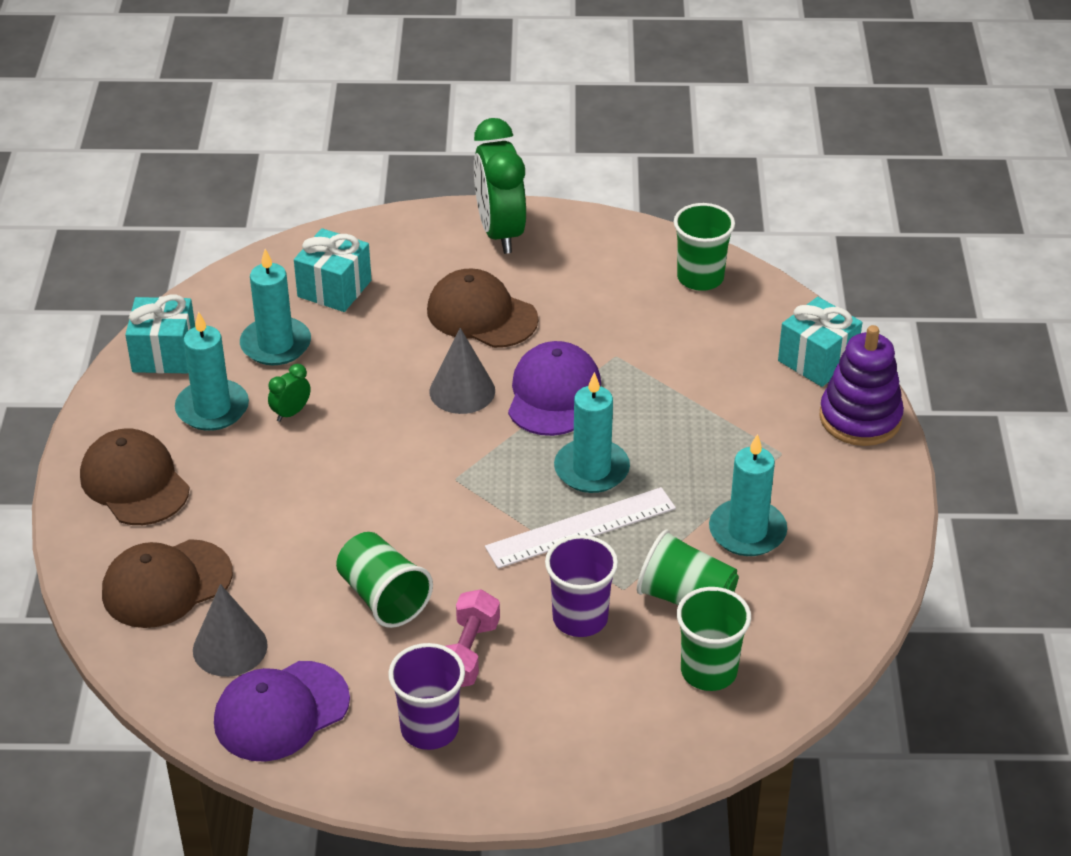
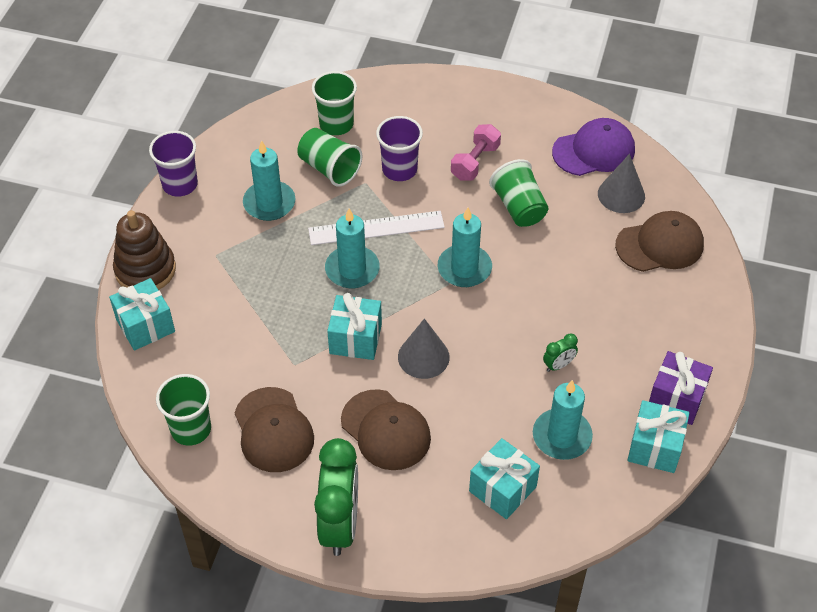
camera: 165 degrees left, 10 degrees up
(134, 482) = (680, 328): brown cap -> brown cap (273, 430)
(139, 405) = (676, 399): none -> purple gift
(212, 408) = (619, 382): turquoise candle -> turquoise candle (464, 268)
(429, 728) = (509, 125): purple cup -> purple cup (180, 184)
(553, 394) = (355, 339): purple cap -> turquoise gift
(860, 418) = (145, 270): purple stacking toy -> brown stacking toy

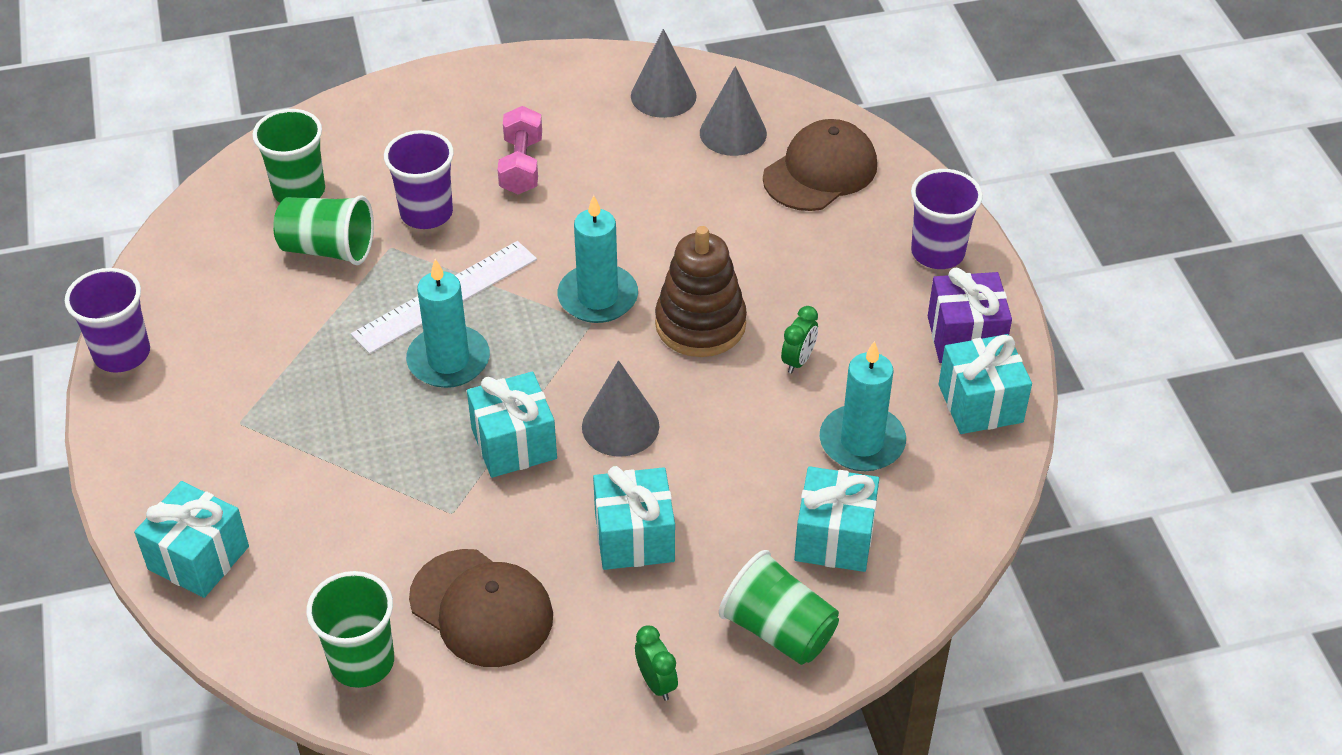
camera: 30 degrees left, 5 degrees down
(145, 270) = (147, 485): brown stacking toy -> brown stacking toy (700, 324)
(269, 203) = (272, 325): turquoise candle -> none
(339, 524) = (656, 683): green clock -> green clock, size x0.43
(385, 430) = (634, 537): brown cap -> turquoise gift
(519, 207) = (616, 197): green cup -> green cup (778, 630)
(594, 151) = (663, 95): purple cap -> grey cone
(698, 334) = (937, 252): none -> purple cup

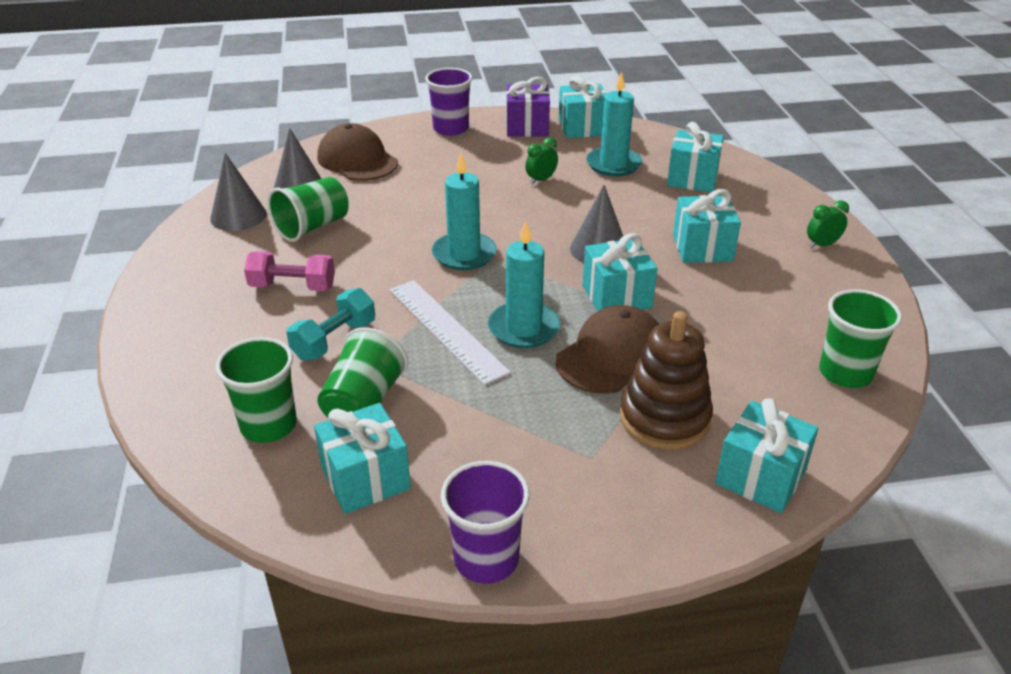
camera: 85 degrees left, 10 degrees down
(225, 265) = (365, 478): none -> turquoise gift
(426, 213) = (334, 340): purple cup -> turquoise dumbbell
(481, 608) = (779, 314): brown cap -> brown cap (612, 355)
(700, 324) = (501, 213): brown stacking toy -> brown stacking toy (664, 418)
(778, 630) = (768, 201): green cup -> green cup (312, 227)
(798, 361) = (541, 180): green clock -> green clock turned 75 degrees counterclockwise

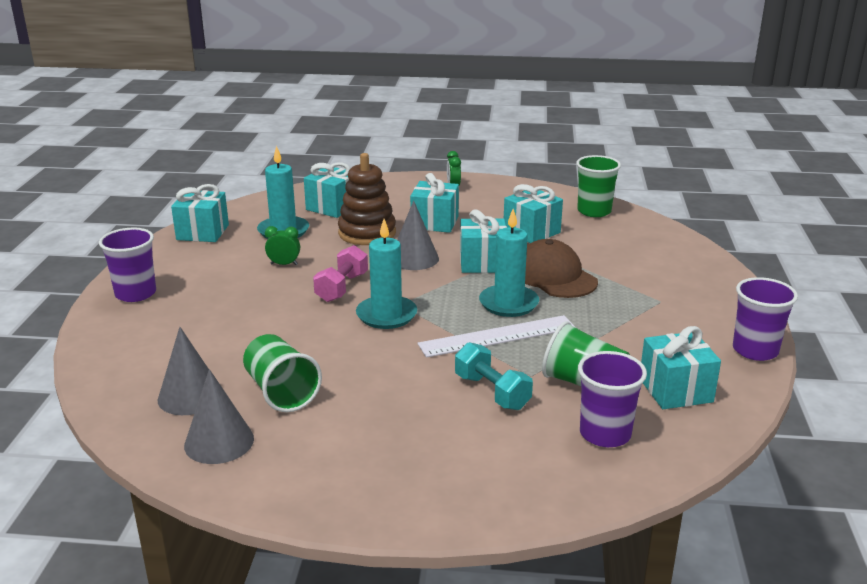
camera: 75 degrees left, 10 degrees down
(268, 425) = (605, 434): green cup -> purple cup
(293, 286) = (391, 410): pink dumbbell -> pink dumbbell (342, 287)
(357, 160) = (154, 354): brown cap -> none
(527, 127) = (174, 256): purple gift -> none
(541, 180) = (284, 264): green clock -> green clock turned 120 degrees clockwise
(664, 418) = (626, 271): brown stacking toy -> brown stacking toy (367, 233)
(760, 477) = (684, 253): turquoise gift -> turquoise gift (531, 232)

